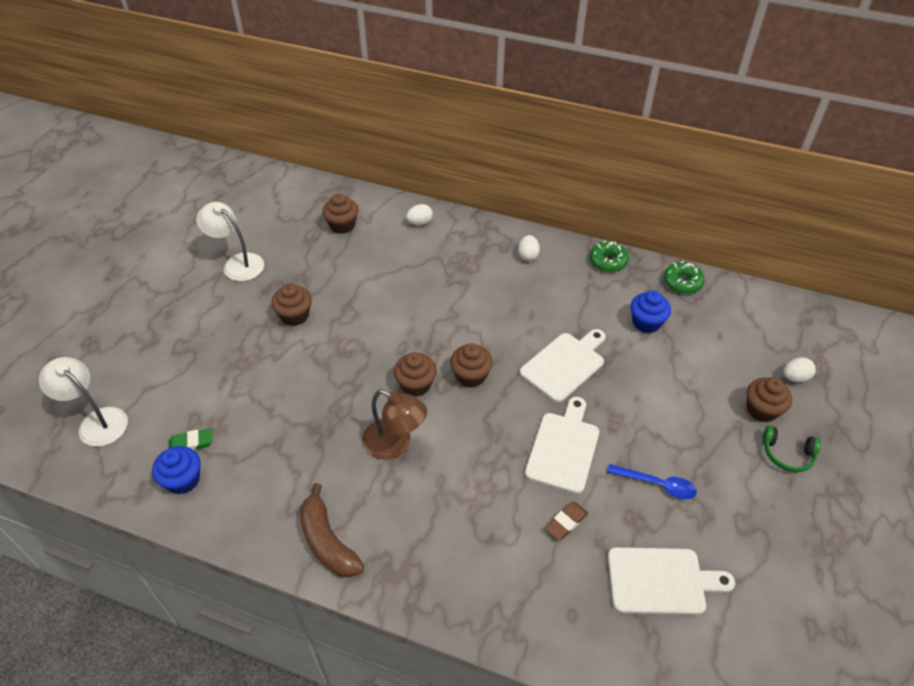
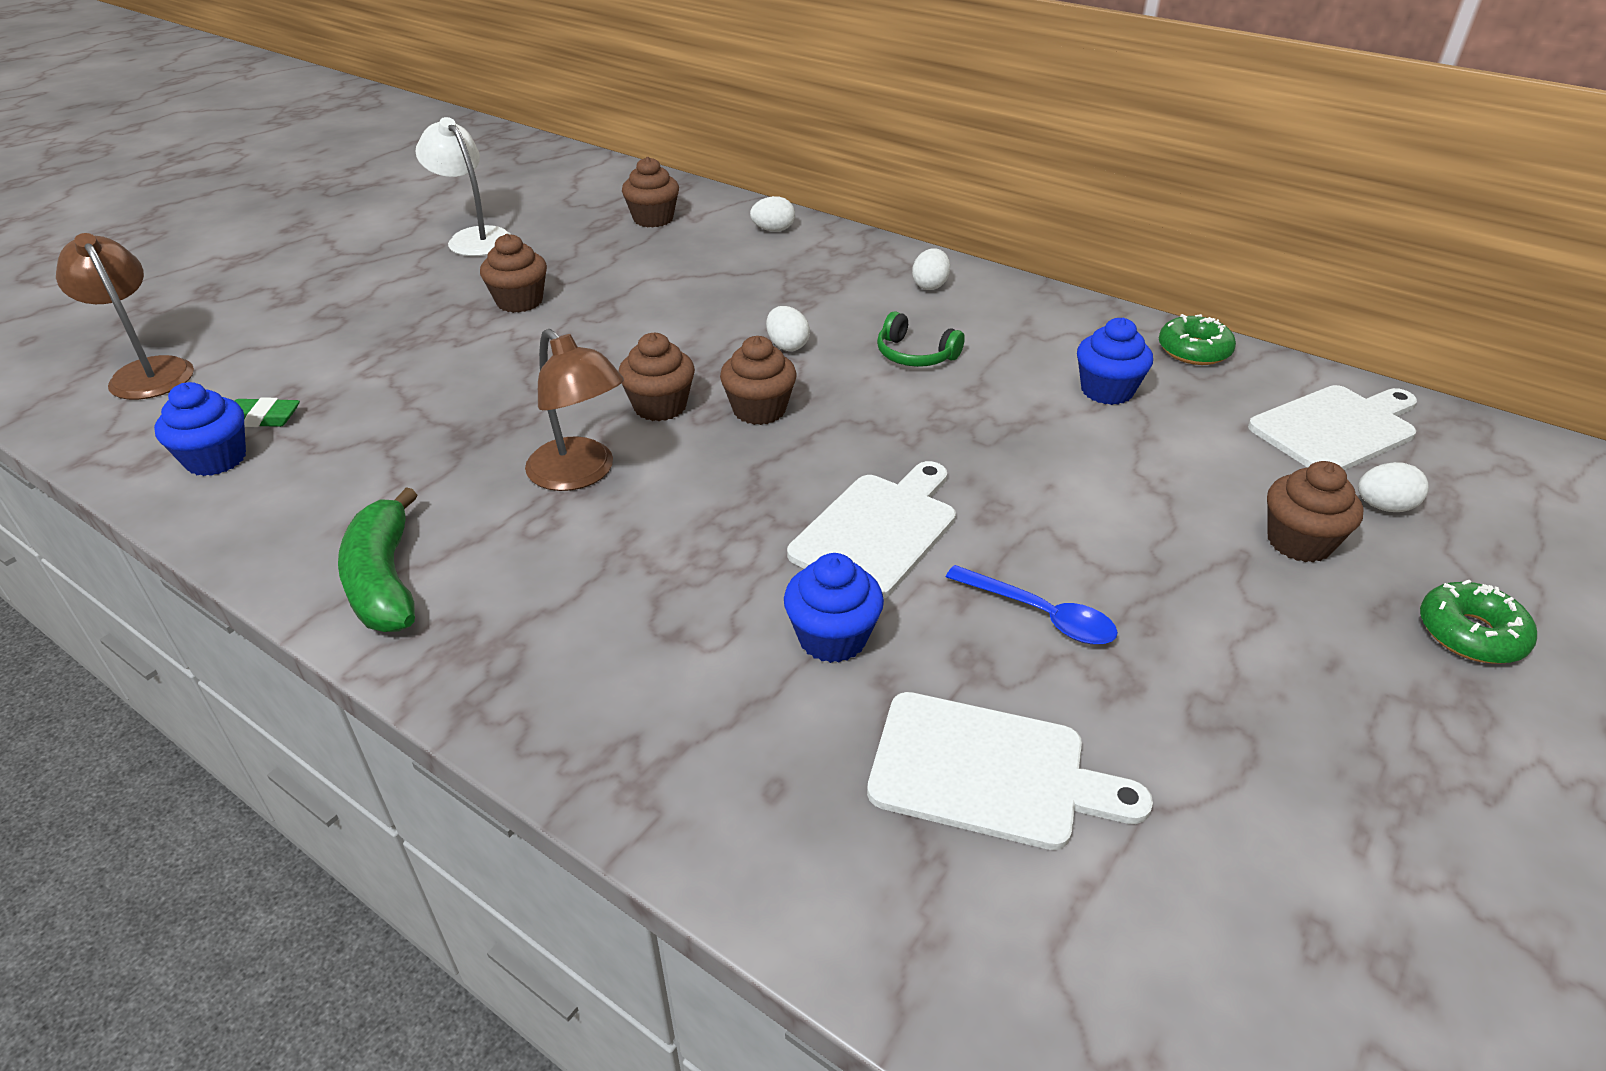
camera: 15 degrees right, 10 degrees down
(97, 421) = (147, 371): white lamp -> brown lamp
(327, 541) = (384, 580): brown banana -> green banana
(466, 322) = (787, 346): none -> white egg
(565, 365) = (932, 421): white cutting board -> white cutting board (1336, 428)
(566, 522) = (832, 638): brown eraser -> blue cupcake
(608, 261) = (1066, 309): green donut -> green donut (1470, 634)
(787, 454) = (1337, 618): green headphones -> green headphones (914, 355)

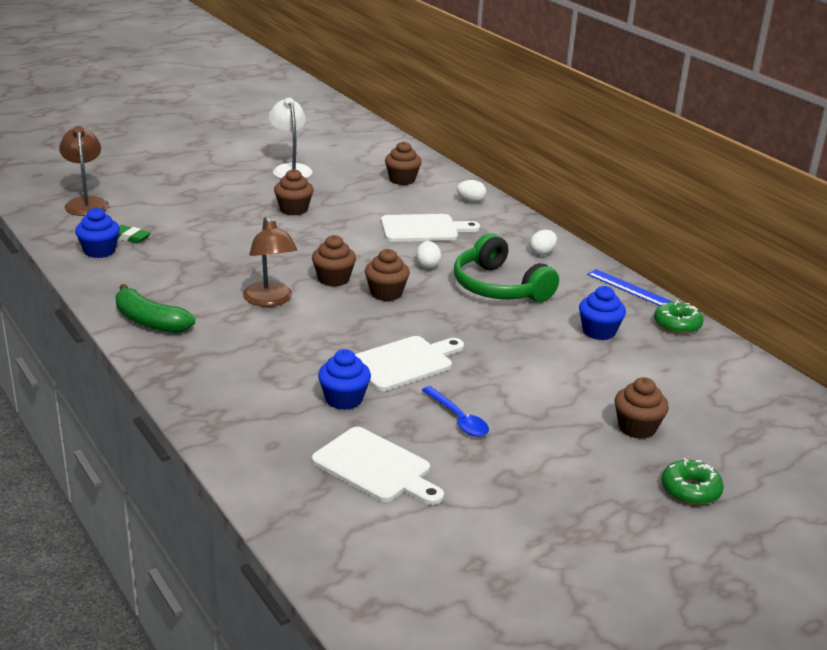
camera: 20 degrees right, 10 degrees down
(384, 580) = (149, 321): green banana -> green banana turned 60 degrees counterclockwise
(914, 355) = (499, 287): green headphones -> green headphones, size x1.92
(1087, 311) = (629, 288): none -> blue ruler
(1336, 428) = (724, 384): white cutting board -> white cutting board (423, 229)
(1383, 507) = (708, 426): white egg -> none

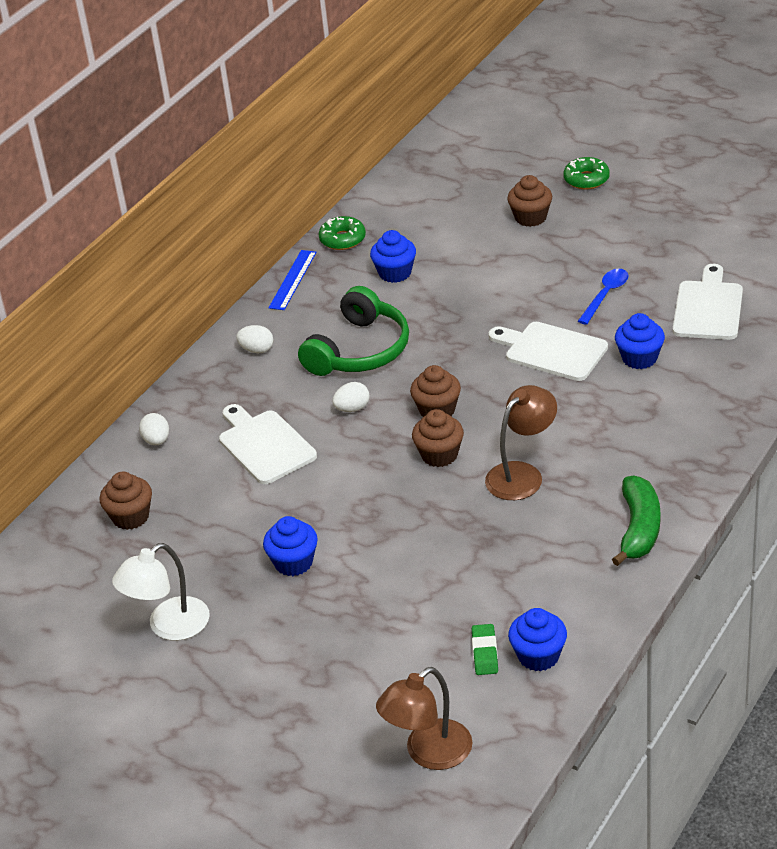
camera: 110 degrees left, 10 degrees up
(293, 209) = (293, 562): brown cupcake -> blue cupcake

